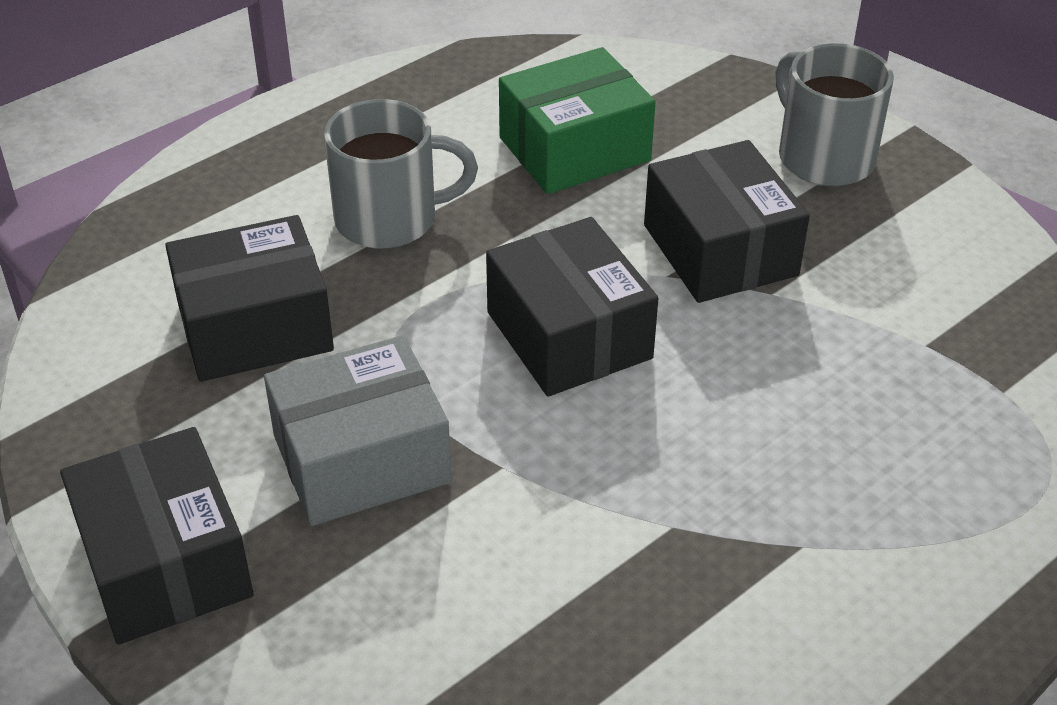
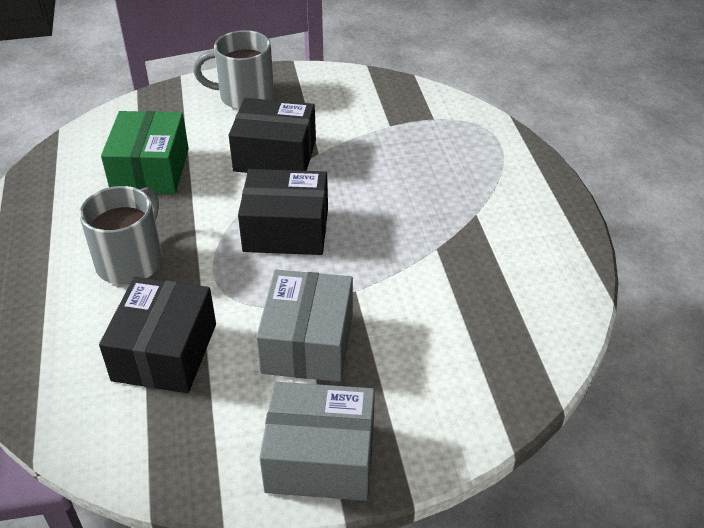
camera: 60 degrees left, 0 degrees up
(165, 563) = (320, 458): black box -> grey box

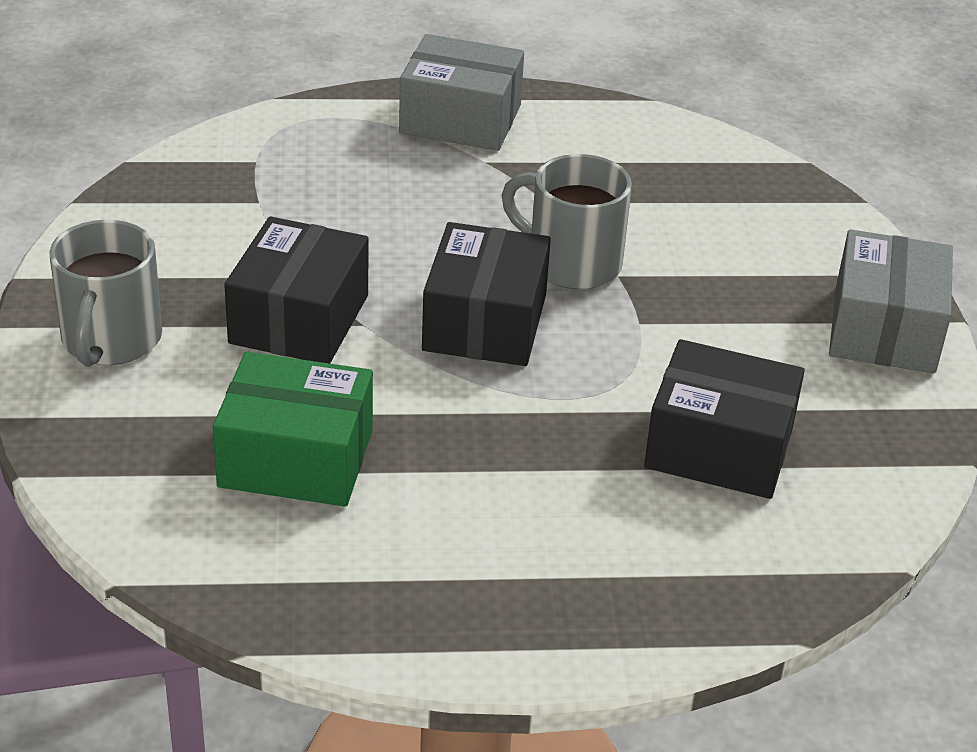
camera: 85 degrees left, 5 degrees down
(131, 261) = (527, 481): grey mug -> grey mug (571, 263)
(308, 343) = (708, 322): grey box -> grey box (460, 119)

